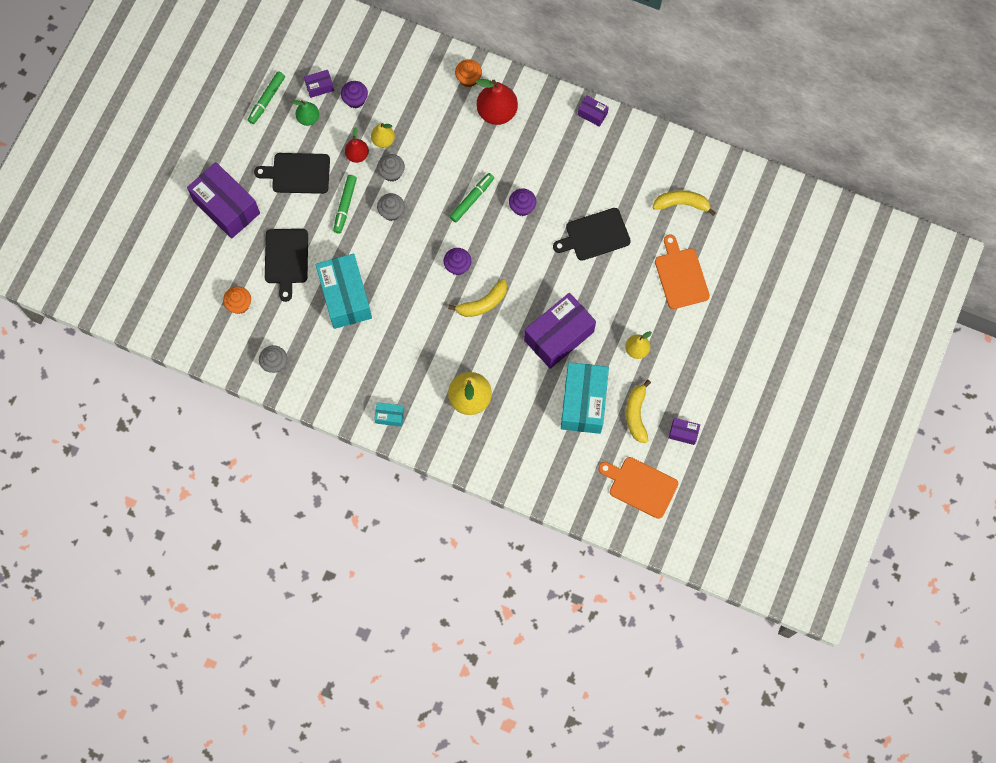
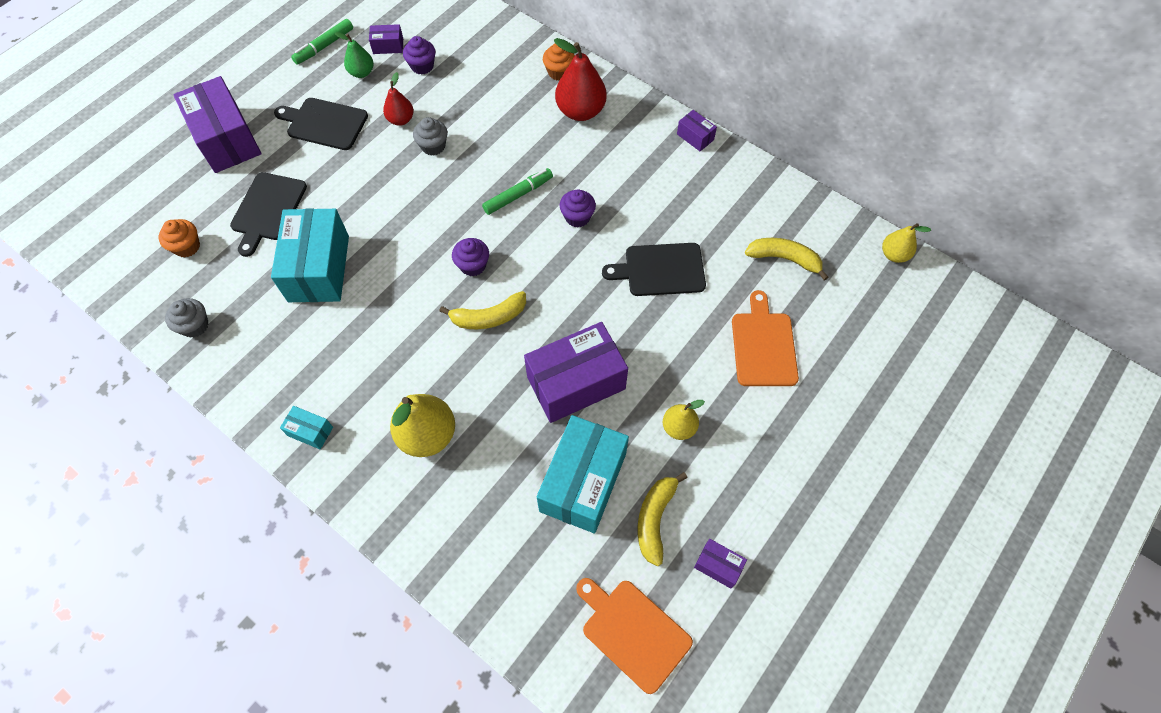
camera: 15 degrees right, 10 degrees down
(345, 206) = (363, 168): green marker -> none
(383, 140) = (437, 111): yellow pear -> yellow pear (894, 254)
(391, 212) = (416, 187): grey cupcake -> none

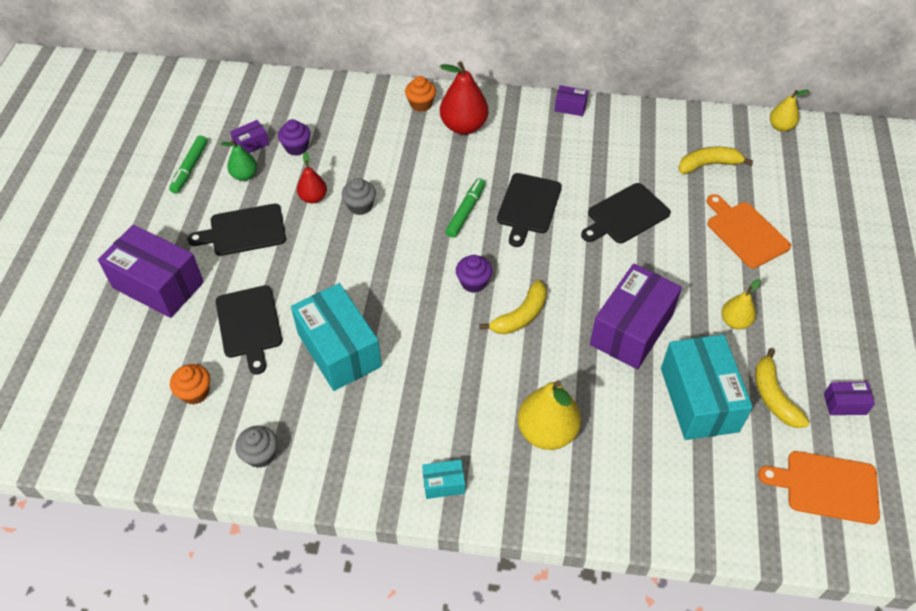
camera: 30 degrees left, 10 degrees down
(577, 217) = (528, 206): purple cupcake -> black cutting board

